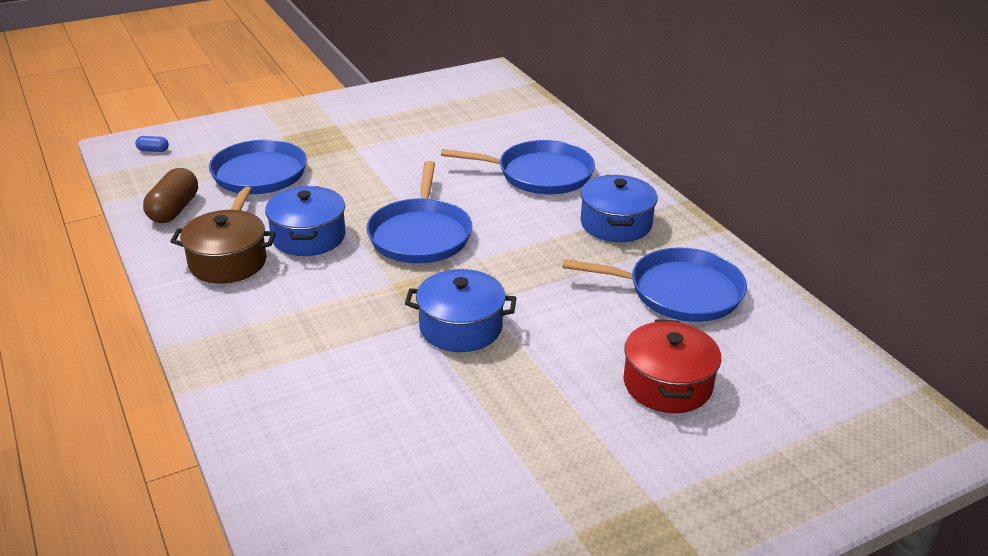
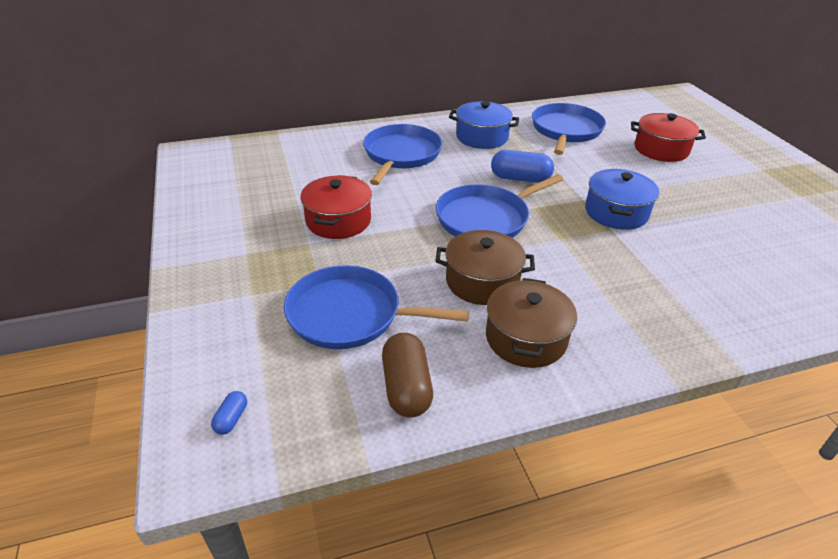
camera: 80 degrees left, 5 degrees up
(174, 210) = (406, 387): brown capsule -> brown capsule turned 60 degrees clockwise
(308, 237) = (482, 281): blue pot -> brown pot
(394, 156) = (338, 221): none -> red pot
(420, 234) = (486, 218): blue pan -> blue pan turned 135 degrees clockwise
(518, 255) = (520, 178): none -> blue capsule

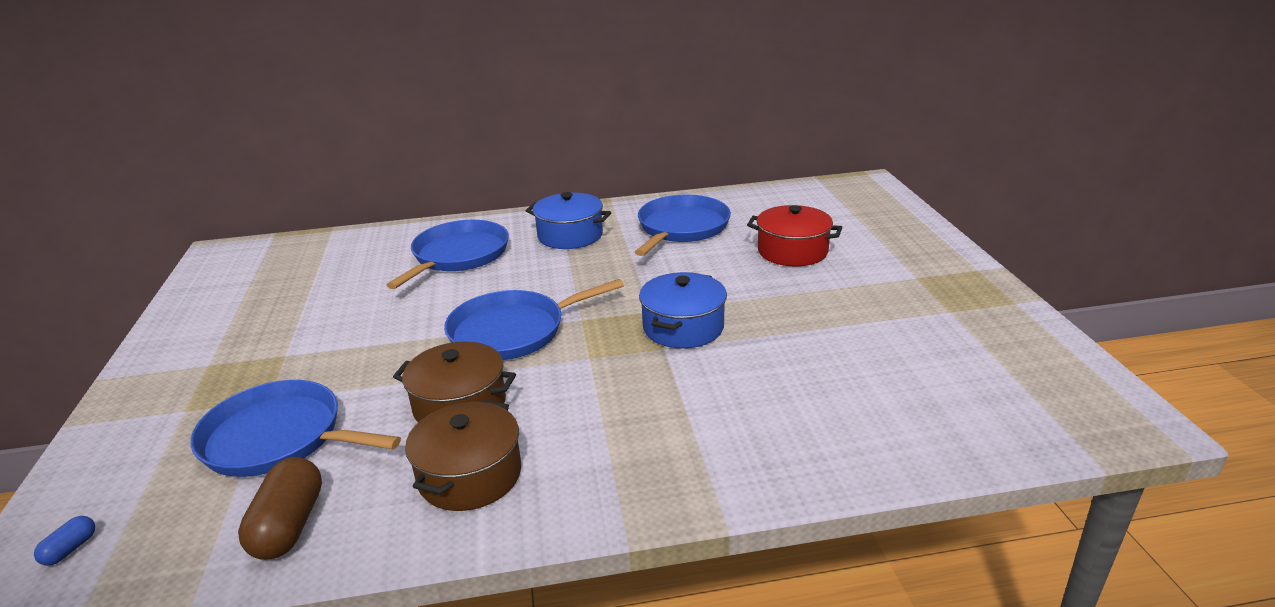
camera: 10 degrees right, 10 degrees down
(338, 221) = (335, 330): red pot -> none
(520, 178) = (586, 285): blue capsule -> none

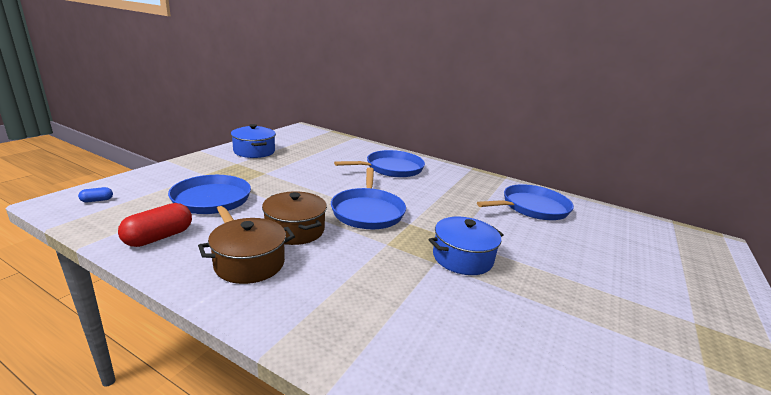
camera: 35 degrees right, 5 degrees down
(289, 525) = (159, 237): brown capsule -> red capsule
(513, 331) = (368, 211): blue pan -> blue pan turned 105 degrees counterclockwise
(570, 235) = (459, 183): blue pot -> blue pot (254, 151)
(792, 251) = (598, 254): red pot -> none

